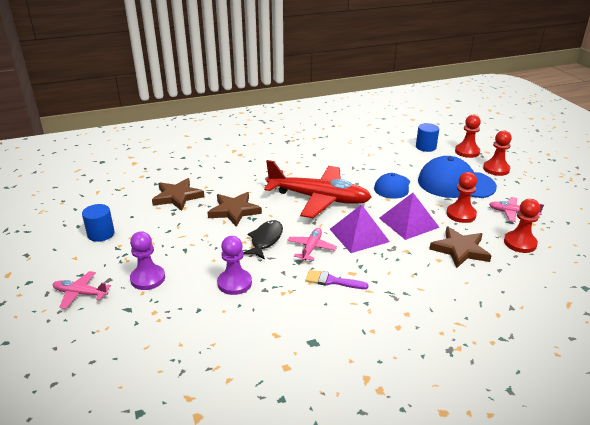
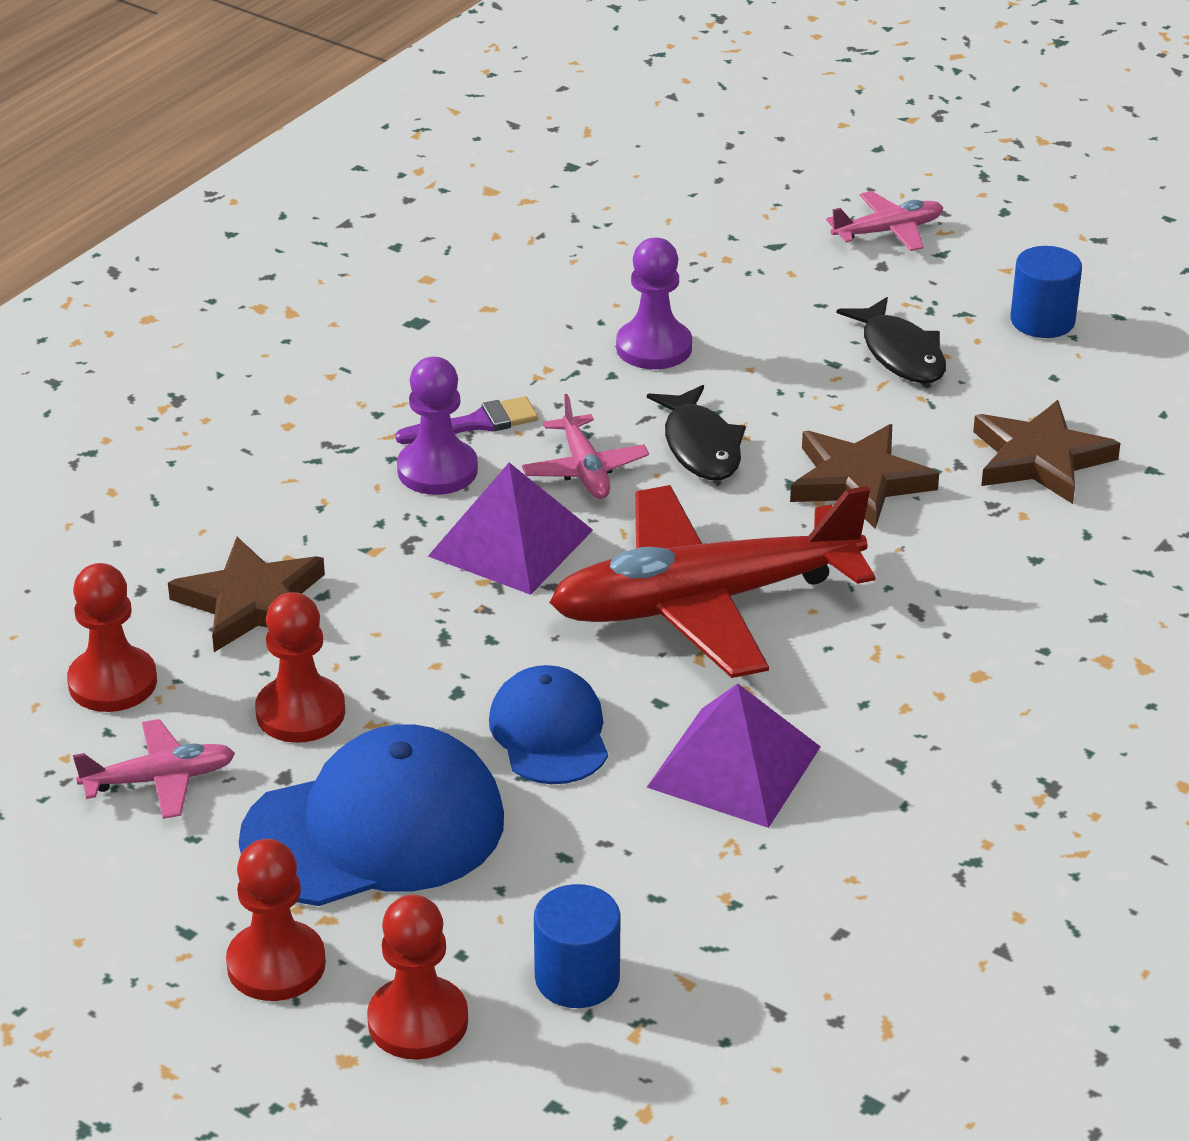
camera: 145 degrees right, 5 degrees up
(148, 278) = (817, 293): purple pawn -> purple pawn (437, 470)
(160, 243) = (900, 354): none -> black fish
(408, 222) = (420, 627): purple pyramid -> purple pyramid (734, 766)

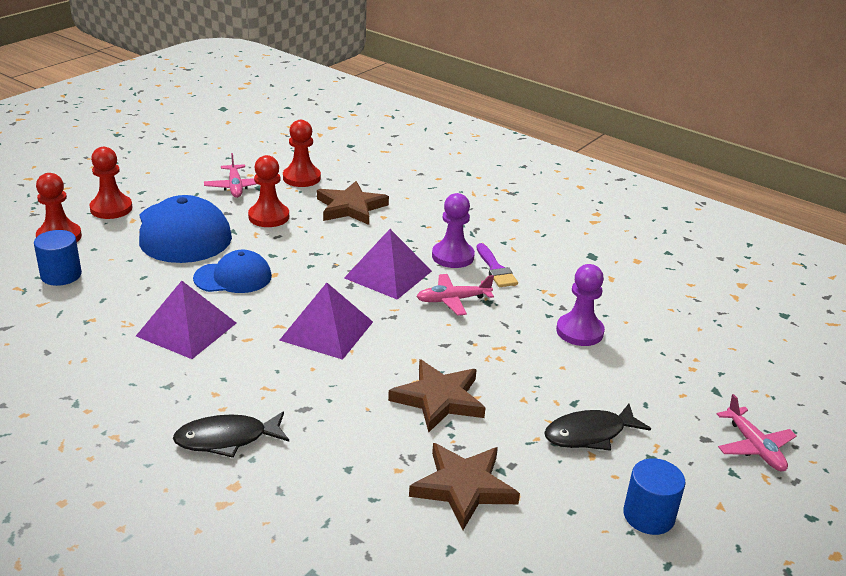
camera: 90 degrees right, 5 degrees down
(701, 446) = (476, 341): black fish -> black fish (226, 439)
(704, 602) = (327, 330): red plane -> purple pyramid

